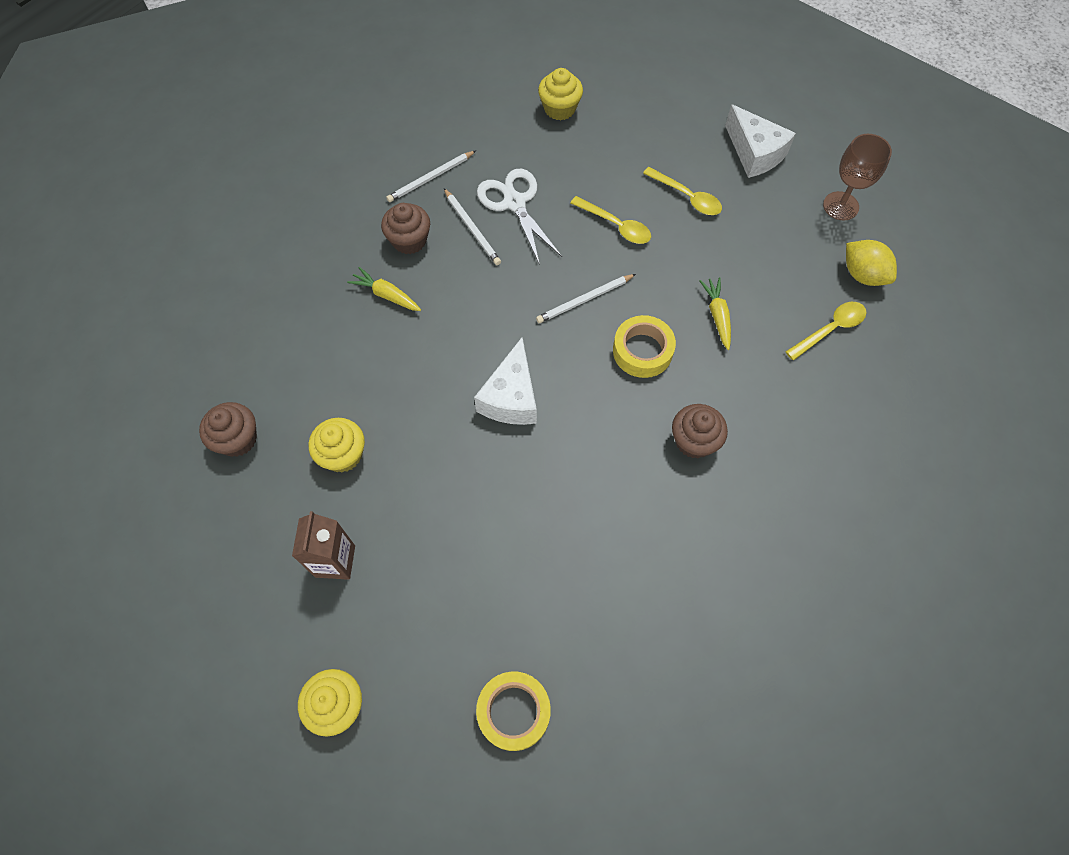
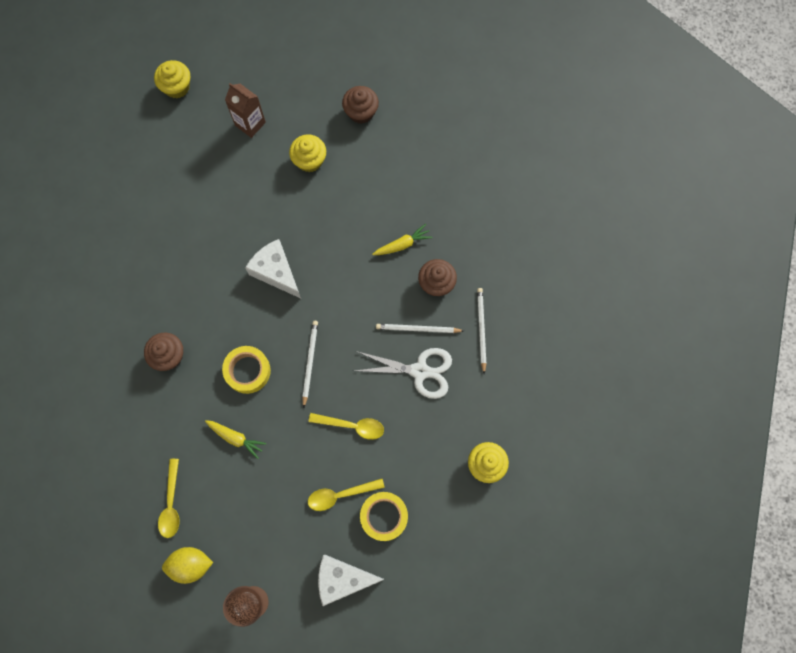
camera: 125 degrees right, 10 degrees up
(514, 712) = (108, 162): yellow tape -> yellow tape (384, 516)
(616, 226) = (352, 426): yellow spoon -> yellow spoon turned 150 degrees counterclockwise

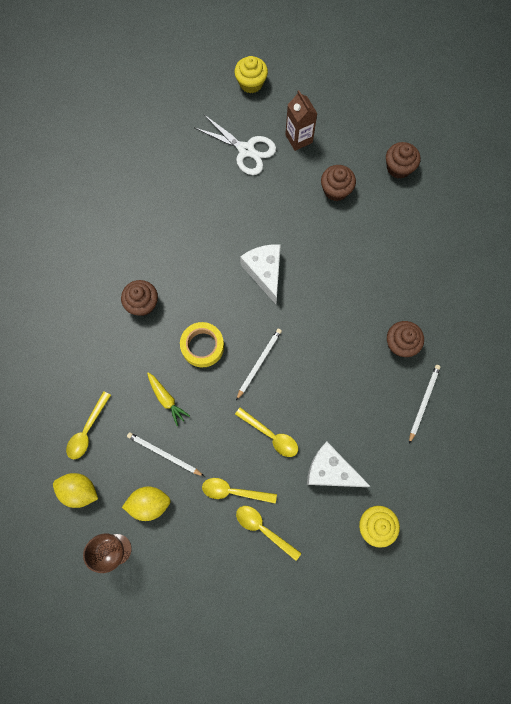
camera: 25 degrees right, 0 degrees up
(265, 544) = (149, 503): none -> yellow lemon
(309, 160) = (336, 190): yellow cupcake -> brown cupcake
(342, 579) = (202, 567): white cheese -> white cheese (330, 471)
(384, 516) = (263, 529): yellow tape -> yellow spoon
(402, 244) = (385, 297): yellow carrot -> none
(418, 329) = (366, 376): white pencil -> white pencil (164, 454)
(420, 371) = (352, 414): white scissors -> white scissors (246, 150)

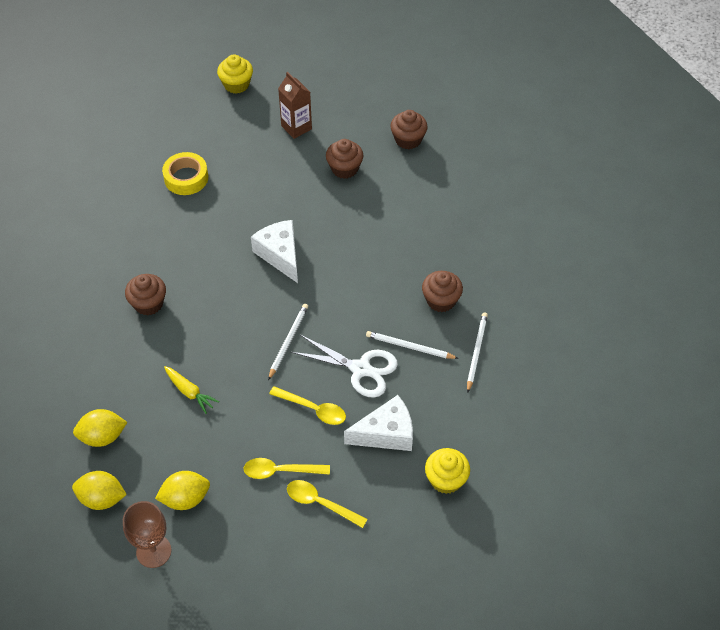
camera: 10 degrees left, 20 degrees down
(87, 430) = (102, 436): yellow spoon -> yellow lemon
(164, 454) = (195, 446): white pencil -> white pencil (409, 347)
(202, 346) = (222, 334): yellow tape -> yellow tape (186, 178)
(246, 150) = (241, 145): white scissors -> white scissors (360, 369)
(330, 471) = (386, 433): white cheese -> white cheese turned 150 degrees clockwise

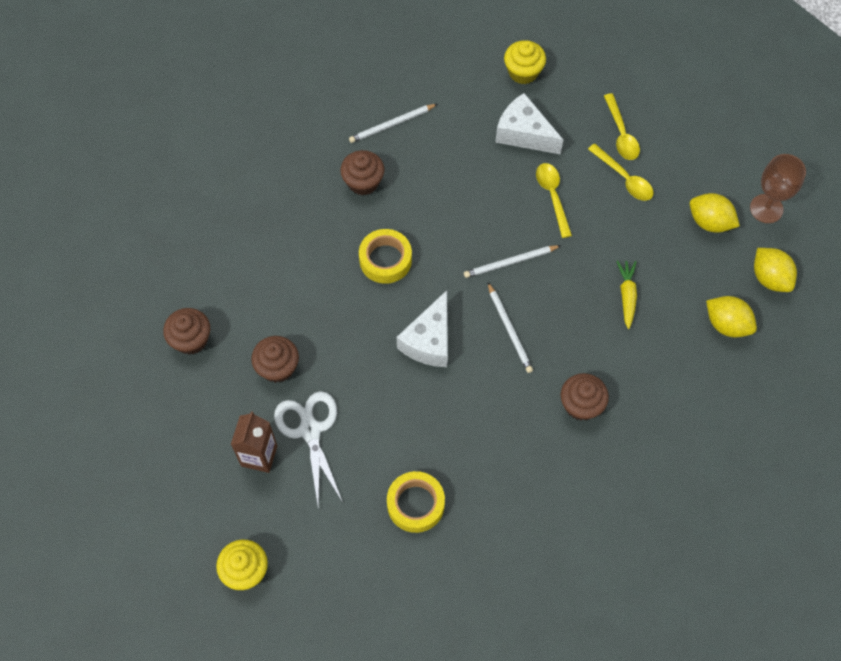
camera: 130 degrees left, 10 degrees up
(360, 369) = (485, 191): white scissors -> white scissors (310, 430)
(364, 271) = (385, 260): none -> yellow tape
(409, 347) = (431, 172): white pencil -> white pencil (509, 329)

